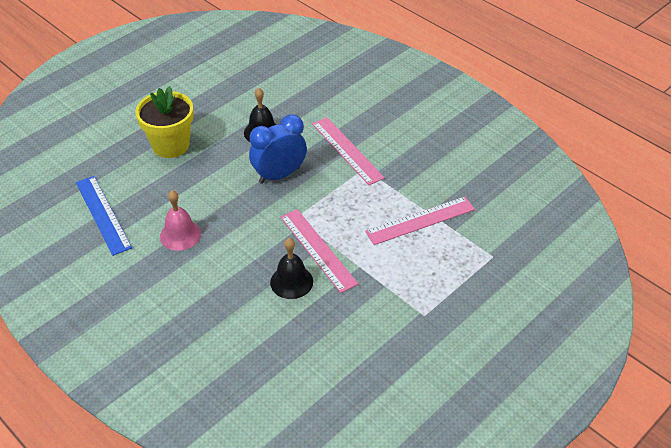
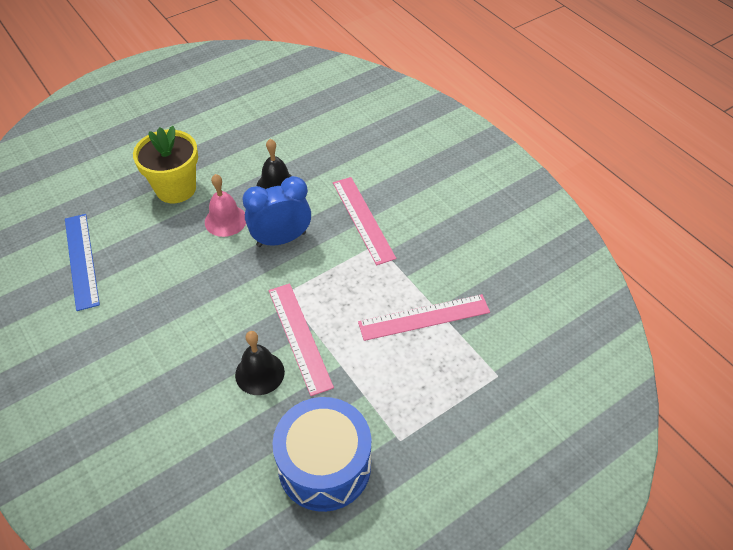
camera: 10 degrees right, 5 degrees up
(180, 235) = (155, 296): pink bell -> pink bell (225, 220)
(367, 342) = (324, 465): none -> blue drum

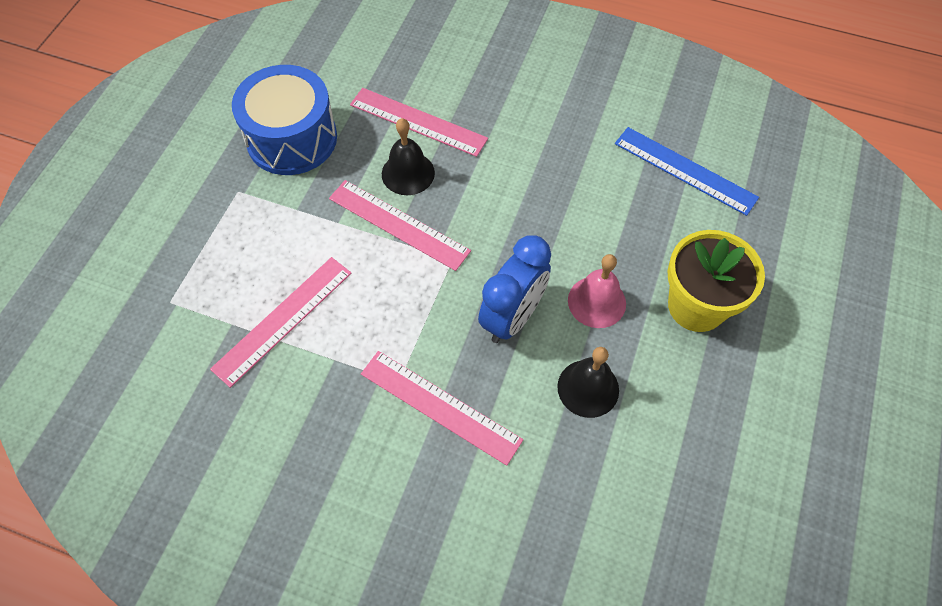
camera: 145 degrees right, 10 degrees up
(213, 415) = (418, 122): none -> pink ruler

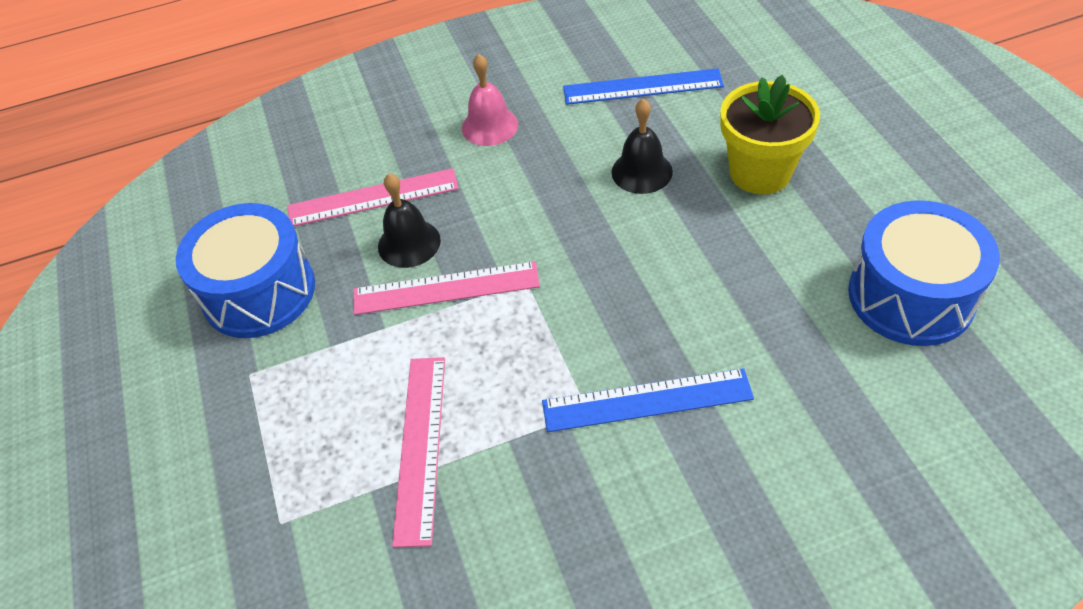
camera: 35 degrees left, 10 degrees down
(440, 406) = (647, 400): pink ruler -> blue ruler
(512, 317) = (628, 286): blue clock -> none
(588, 388) = (749, 291): black bell -> black bell (642, 171)
(596, 302) = (682, 224): pink bell -> pink bell (489, 126)
(698, 489) = (911, 296): none -> blue drum

